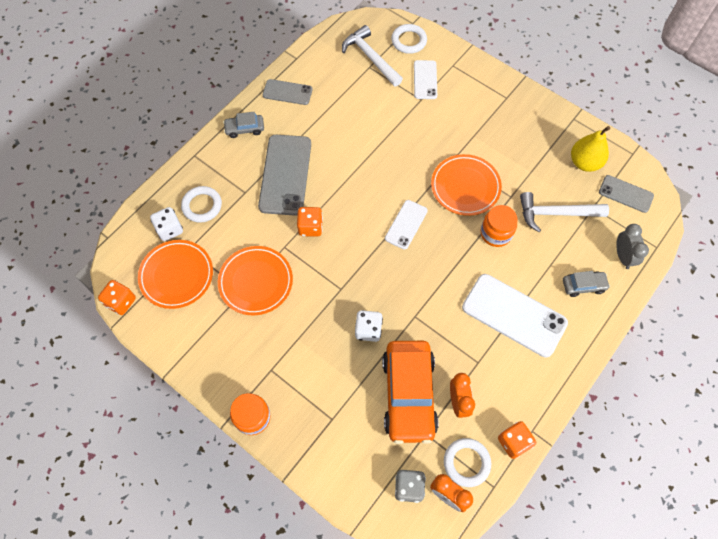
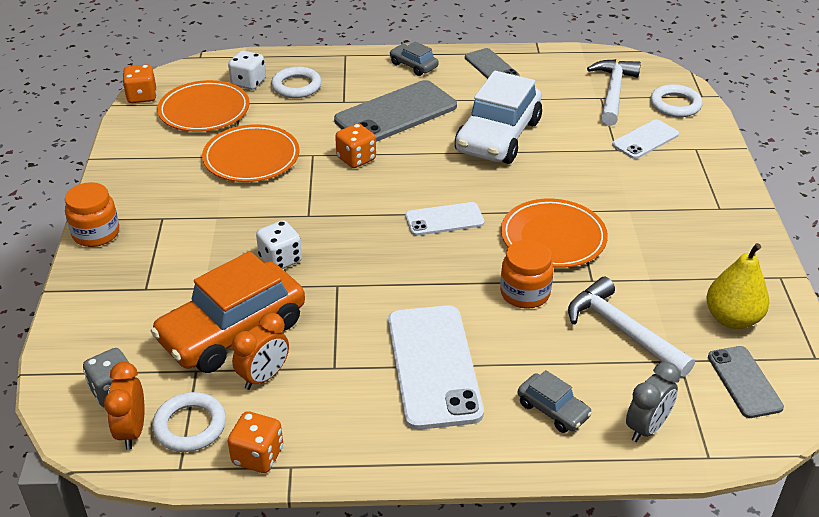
camera: 50 degrees right, 25 degrees down
(357, 142) = (498, 136): none -> white car

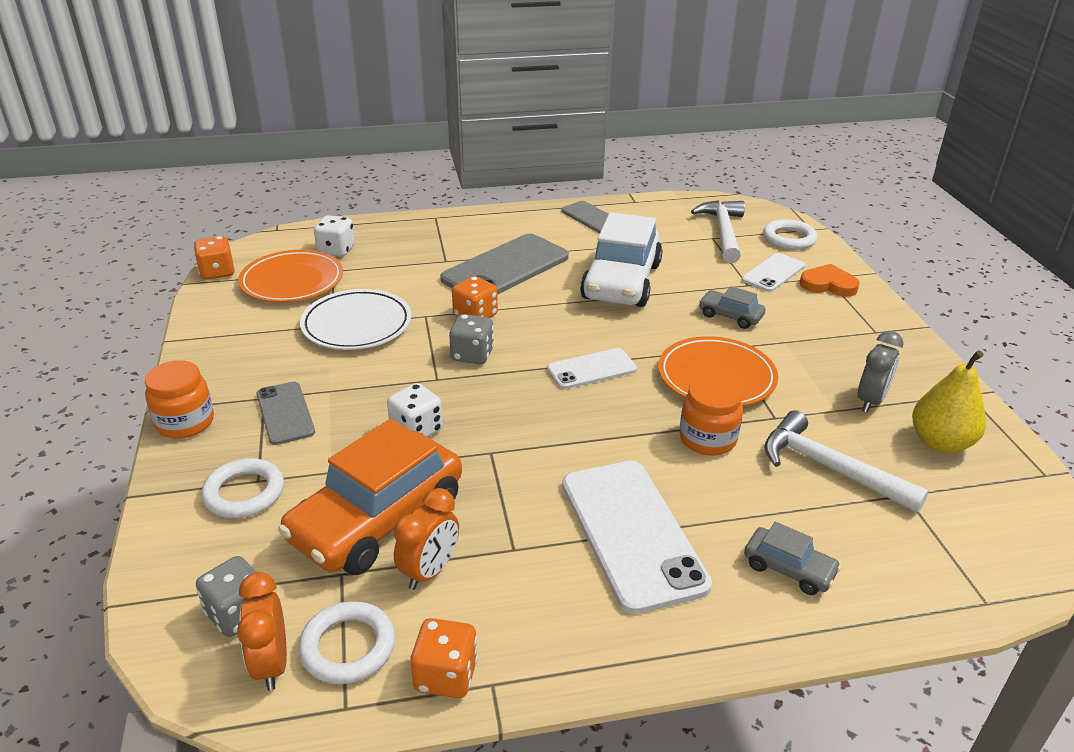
camera: 10 degrees left, 5 degrees down
(251, 158) = (357, 325): orange plate -> white plate
(296, 86) = (390, 250): white ring -> white ring (244, 493)
(344, 196) = (472, 355): none -> grey dice
(413, 65) = (510, 222): grey car -> grey car (730, 316)
(646, 428) = (903, 576): grey clock -> grey clock (870, 401)
(694, 156) = (828, 284): none -> orange heart
(744, 382) = (985, 510): grey phone -> grey phone (285, 413)

